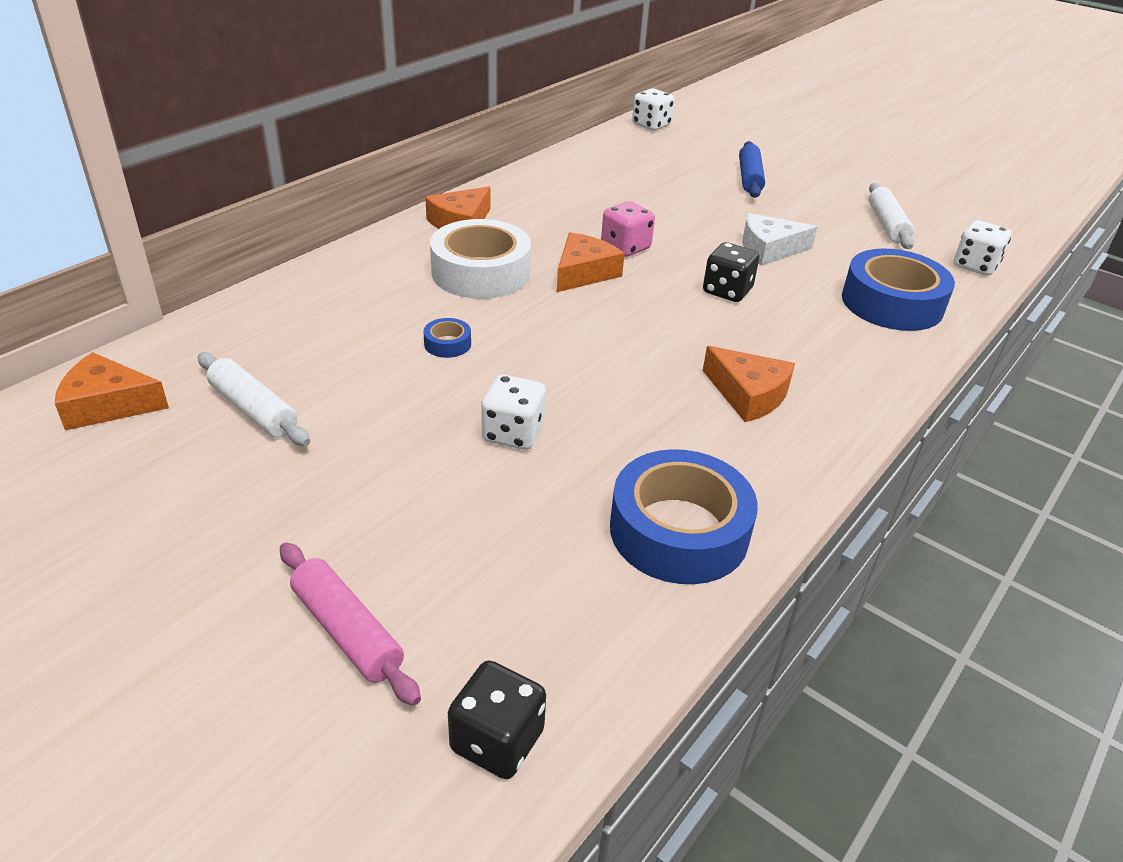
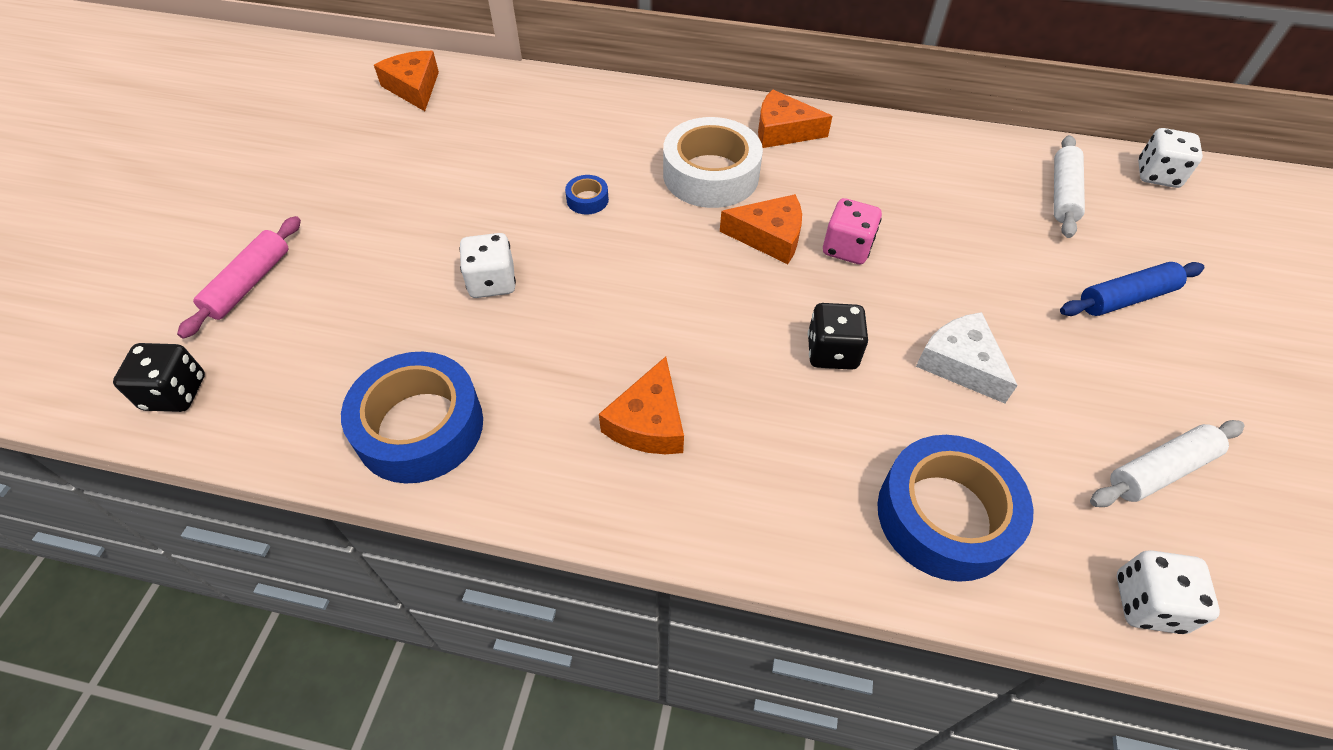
camera: 65 degrees right, 15 degrees up
(254, 409) = (444, 145): white rolling pin -> white rolling pin (1063, 194)

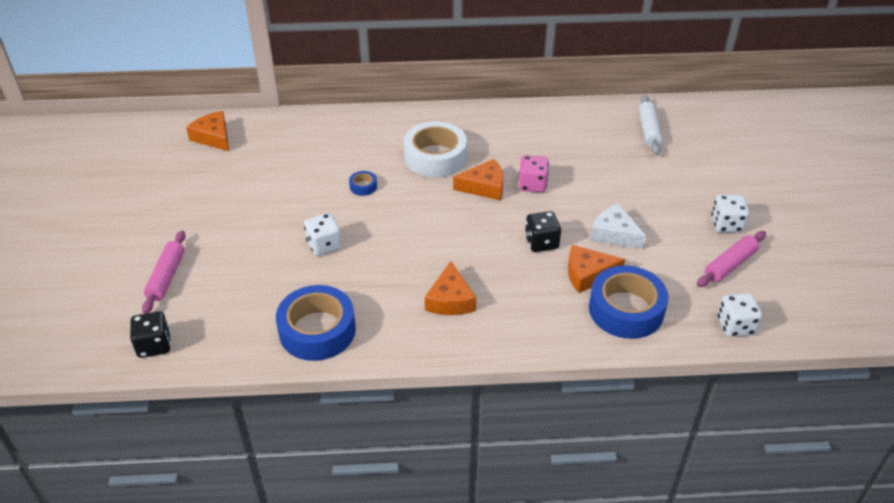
camera: 15 degrees left, 10 degrees down
(783, 131) = (471, 122): orange cheese -> orange cheese (588, 274)
(1125, 298) = (695, 182): blue rolling pin -> none
(1157, 175) = (700, 109): white dice -> white dice (726, 224)
(1160, 470) = (730, 265): white rolling pin -> pink rolling pin

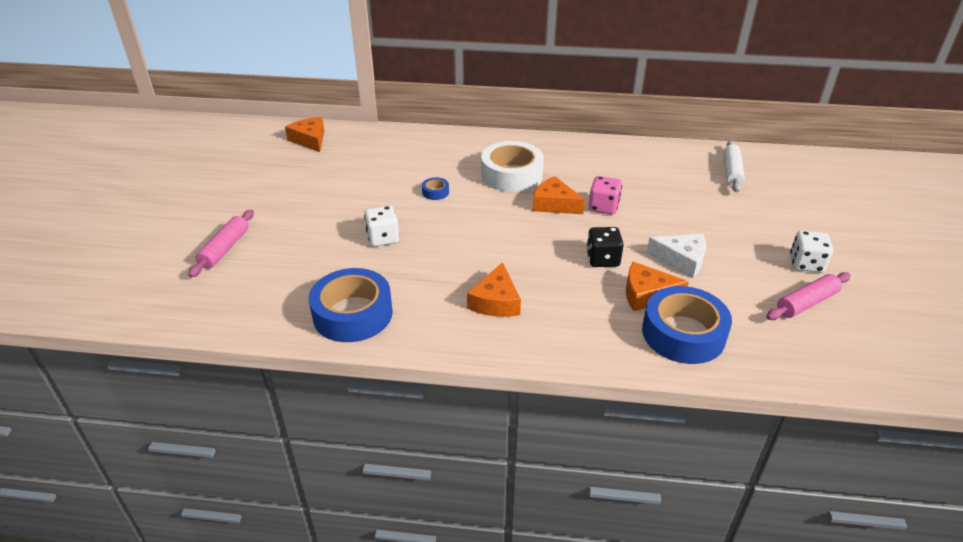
camera: 10 degrees right, 5 degrees down
(154, 345) = (190, 307): black dice -> none
(484, 187) = (554, 204): orange cheese -> orange cheese turned 150 degrees counterclockwise
(614, 234) = (681, 260): white cheese -> white cheese turned 150 degrees clockwise
(735, 326) = (807, 365): white dice -> none

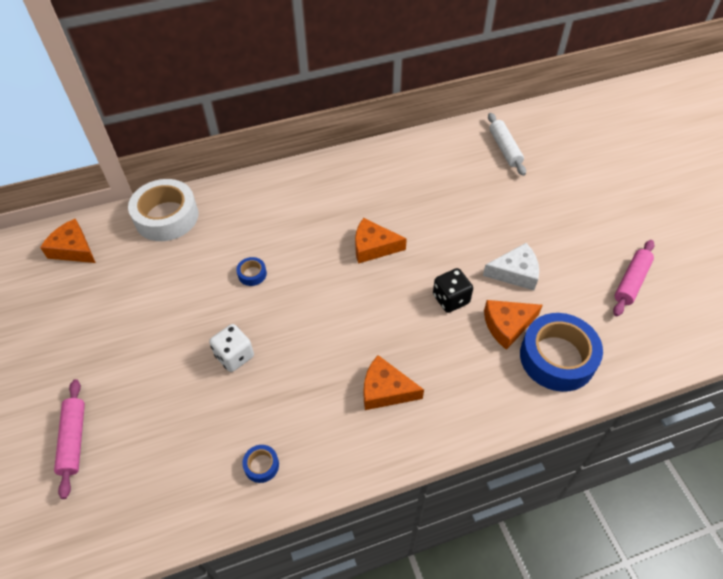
camera: 25 degrees left, 15 degrees up
(352, 314) = (261, 465): blue tape -> blue tape, size x0.42
(496, 301) = (385, 390): orange cheese -> orange cheese turned 120 degrees clockwise
(511, 175) = (313, 223): white tape -> white tape (166, 217)
(603, 207) = (419, 234): pink dice -> none
(806, 264) = (611, 238): white dice -> none

